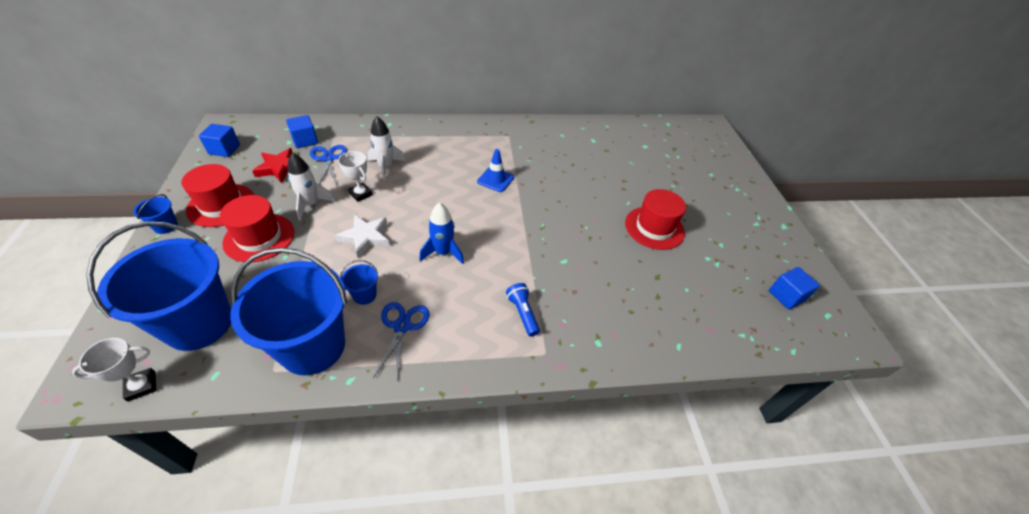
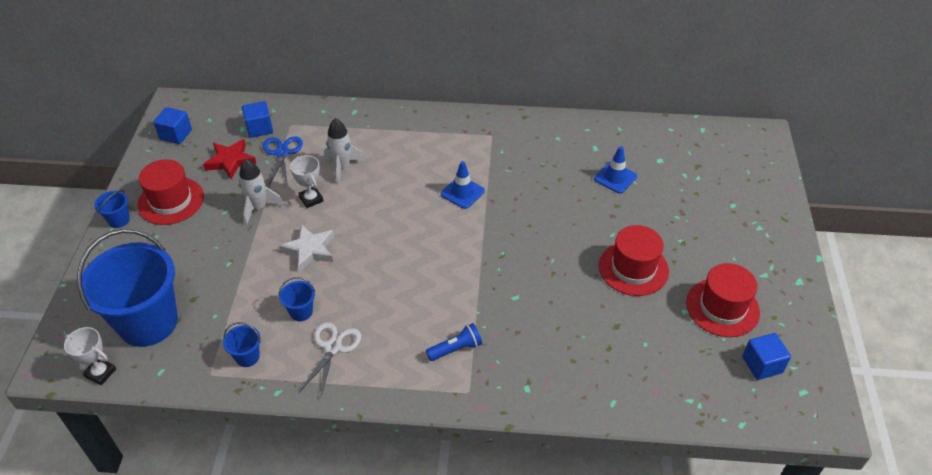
camera: 15 degrees right, 0 degrees up
(141, 386) = (100, 373): white trophy -> white trophy turned 45 degrees clockwise
(259, 237) = (205, 240): red hat -> red hat (722, 307)
(313, 347) = (247, 357): blue bucket -> blue bucket, size x0.40
(402, 326) = (332, 347): blue scissors -> white scissors
(443, 252) = (387, 275): blue rocket -> none
(522, 313) = (456, 349): blue flashlight -> blue flashlight turned 75 degrees clockwise
(616, 160) = (615, 178): none -> blue traffic cone

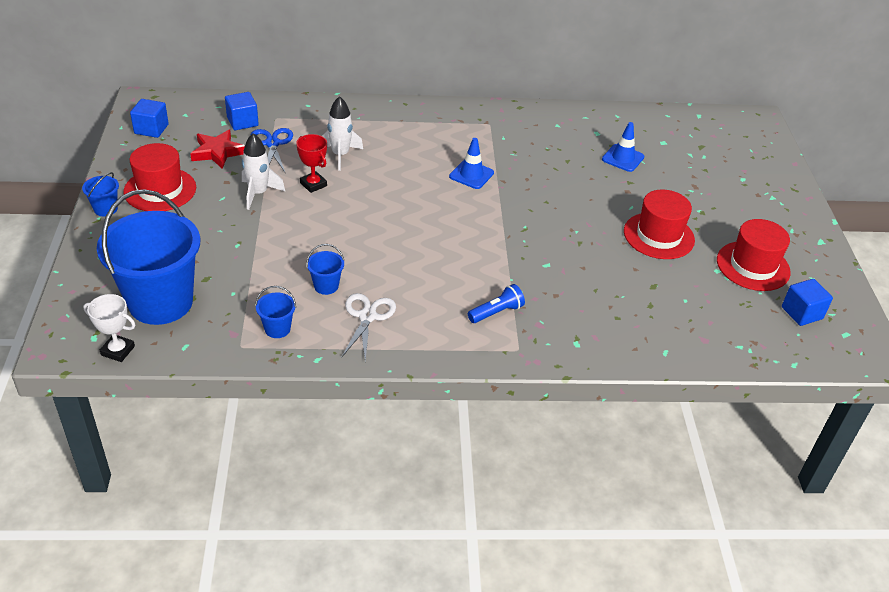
camera: 10 degrees left, 5 degrees down
(310, 250) = (322, 230): white star -> none
(311, 199) = (313, 184): white trophy -> red trophy

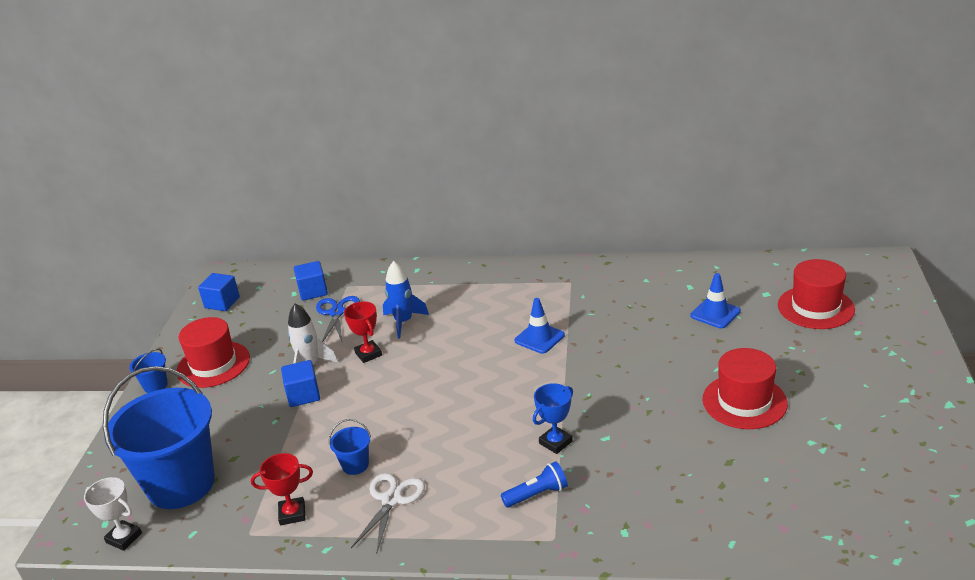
camera: 15 degrees right, 10 degrees down
(217, 152) = (280, 323): red star -> none
(277, 329) = (292, 514): blue bucket -> red trophy
(340, 155) = (403, 322): white rocket -> blue rocket
(504, 268) = (555, 442): none -> blue trophy
(753, 266) = (857, 436): red hat -> red hat (815, 307)
(802, 313) = (914, 494): blue cube -> blue cube (303, 395)

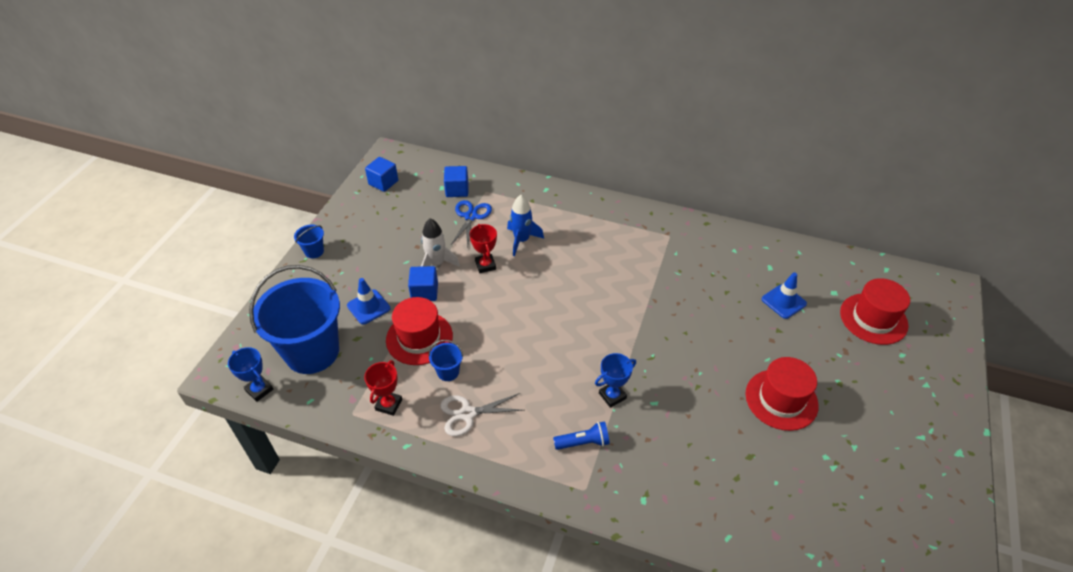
camera: 10 degrees right, 15 degrees up
(124, 538) = (259, 390): white trophy -> blue trophy
(213, 364) = (362, 242): red hat -> red hat (419, 338)
(292, 514) = (389, 404): red trophy -> red trophy turned 75 degrees counterclockwise
(391, 500) = (467, 414): white scissors -> white scissors turned 135 degrees counterclockwise
(539, 338) = (628, 287): blue traffic cone -> blue traffic cone (368, 307)

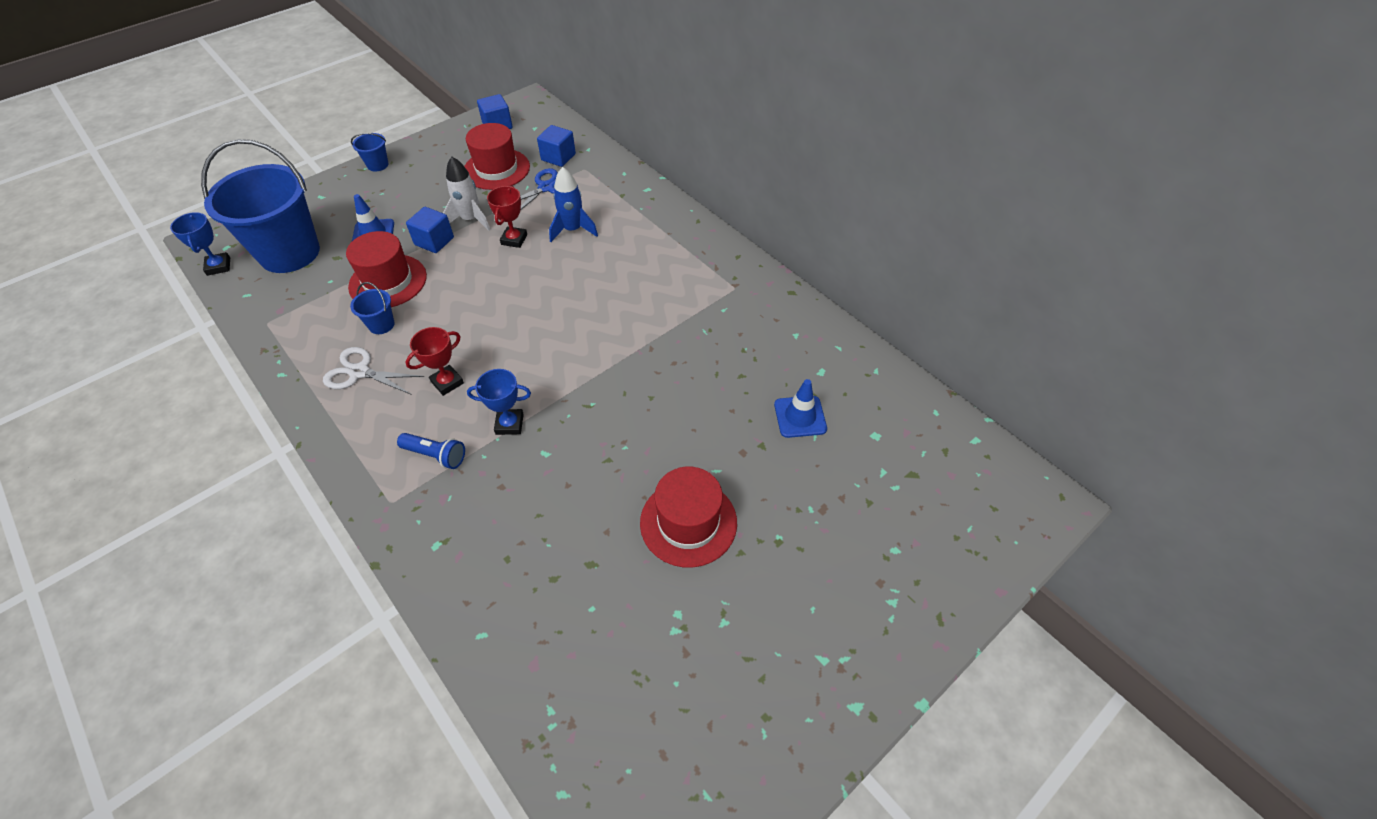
camera: 30 degrees right, 5 degrees up
(389, 404) = (303, 330): red trophy -> red trophy (447, 382)
(873, 319) = (898, 489): red hat -> red hat (496, 169)

